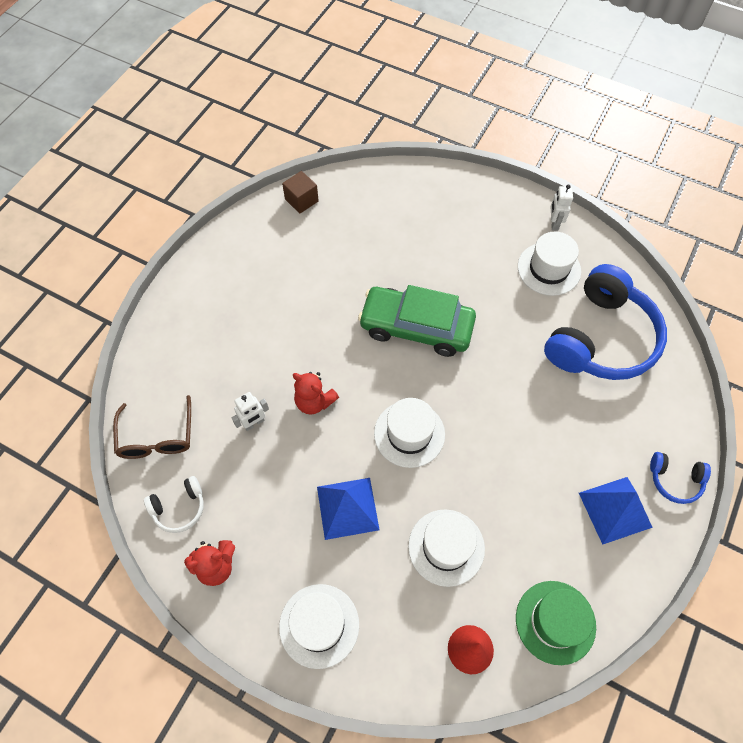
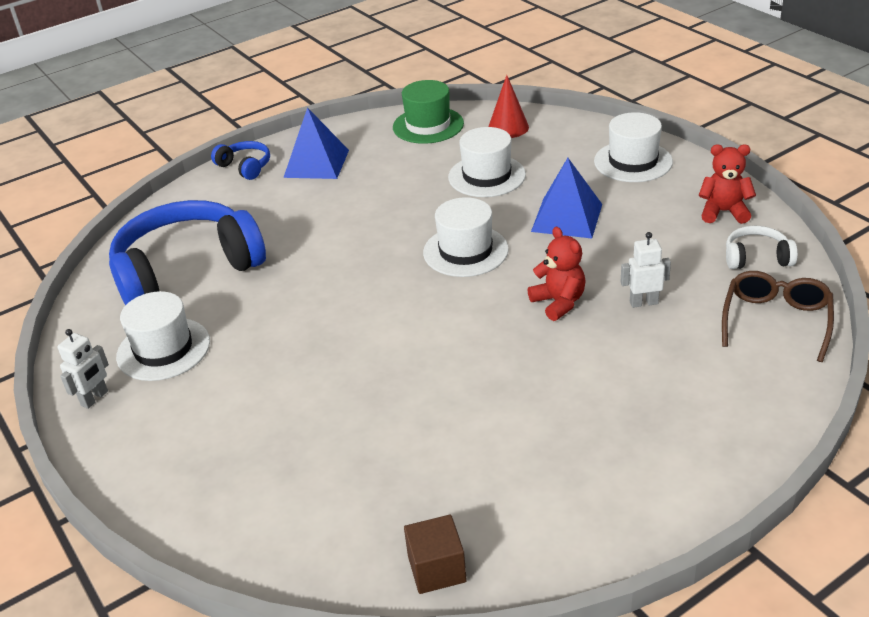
camera: 150 degrees left, 25 degrees down
(416, 327) = (384, 337): green car -> none

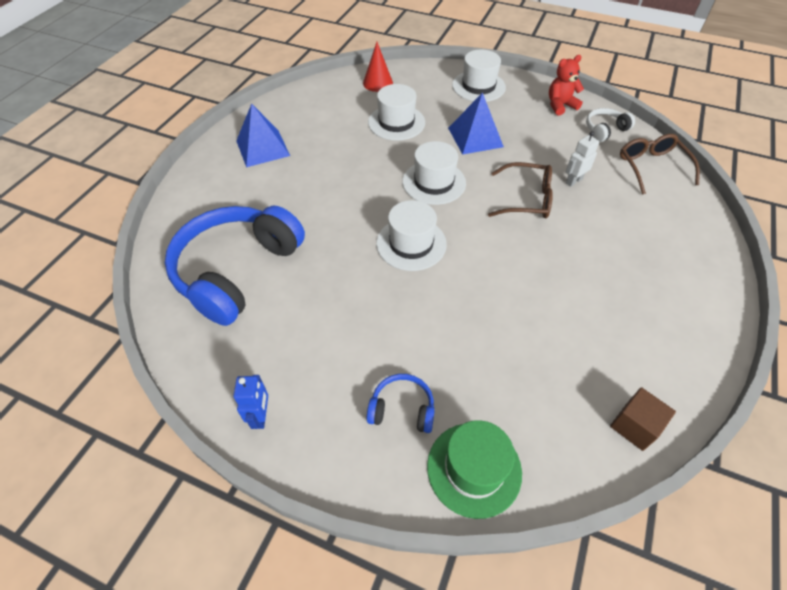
camera: 35 degrees left, 15 degrees up
(95, 398) = (261, 416): white robot -> blue robot
(163, 349) = (280, 346): white hat -> white hat (411, 243)
(245, 167) = (206, 167): blue headphones -> blue headphones (402, 409)
(428, 125) = (320, 95): green hat -> green hat (474, 469)
(558, 302) = (526, 199): red teddy bear -> brown glasses

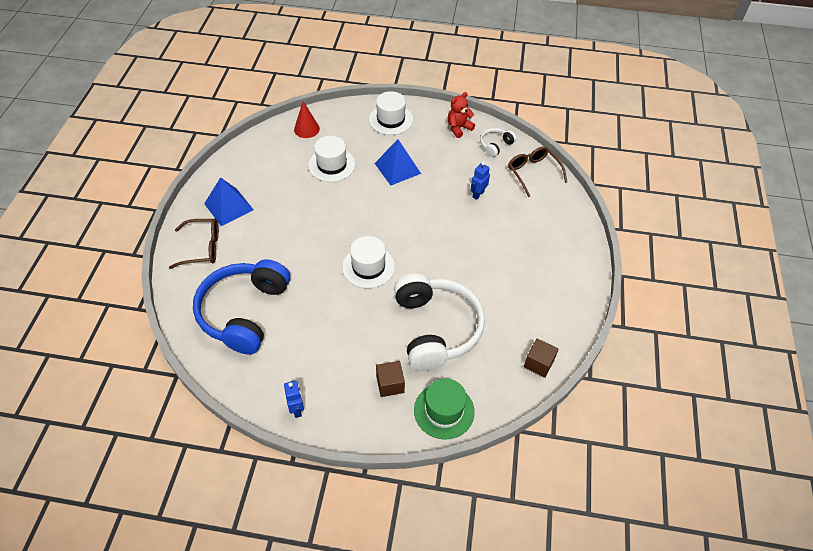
camera: 15 degrees left, 0 degrees up
(402, 409) = (390, 384): blue headphones -> brown cube
(434, 182) = (374, 213): white hat -> none
(486, 341) = (436, 328): none -> white headphones
(526, 199) = (445, 215): brown glasses -> brown glasses (202, 248)
(573, 181) = (478, 194): white robot -> blue robot

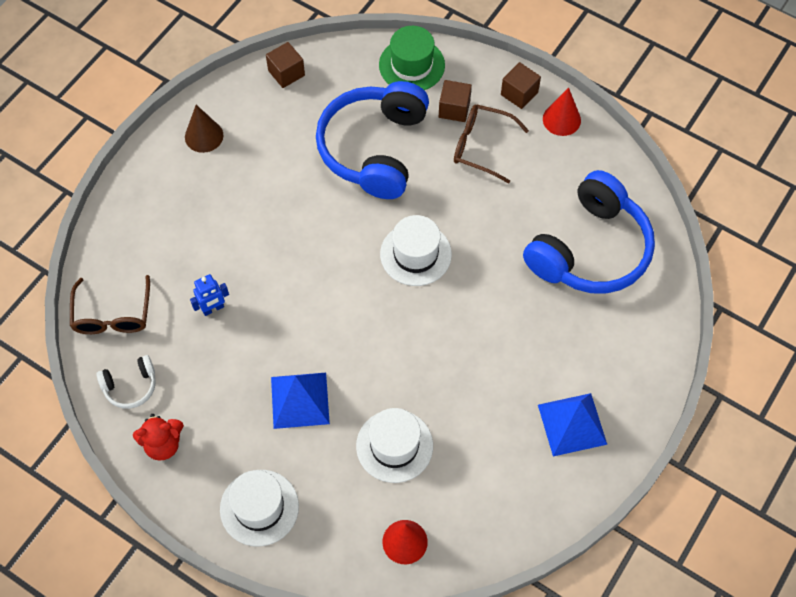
camera: 155 degrees left, 10 degrees up
(202, 248) = (624, 365): brown glasses -> brown glasses (482, 146)
(297, 409) = (561, 119): blue robot -> red cone
(341, 420) = (519, 93): none -> brown cube
(436, 328) = (374, 148): white headphones -> blue headphones
(562, 292) = (204, 136): none -> brown cone

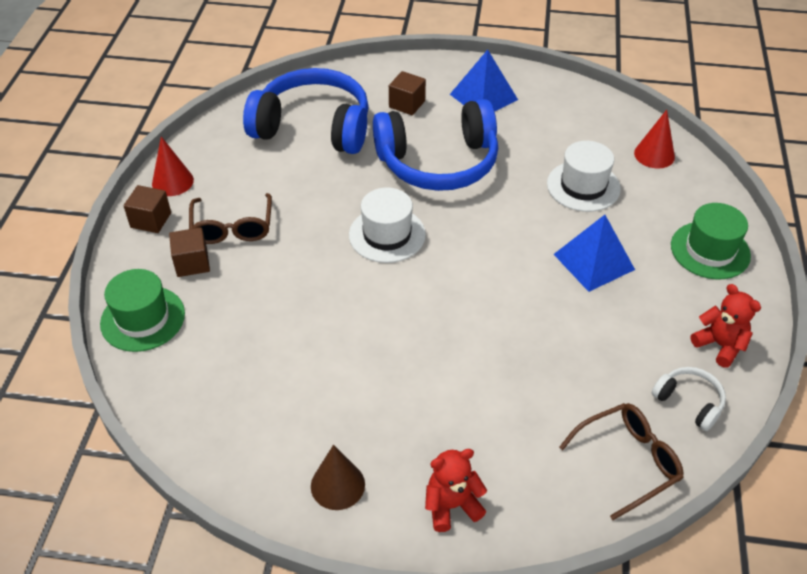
camera: 115 degrees left, 15 degrees down
(149, 193) = (452, 505): none -> red teddy bear
(213, 309) = (553, 370): blue robot -> none
(259, 507) = (710, 250): white hat -> green hat
(286, 73) = (200, 437): brown cube -> brown cube (407, 104)
(374, 148) = (276, 310): blue headphones -> blue headphones (438, 162)

